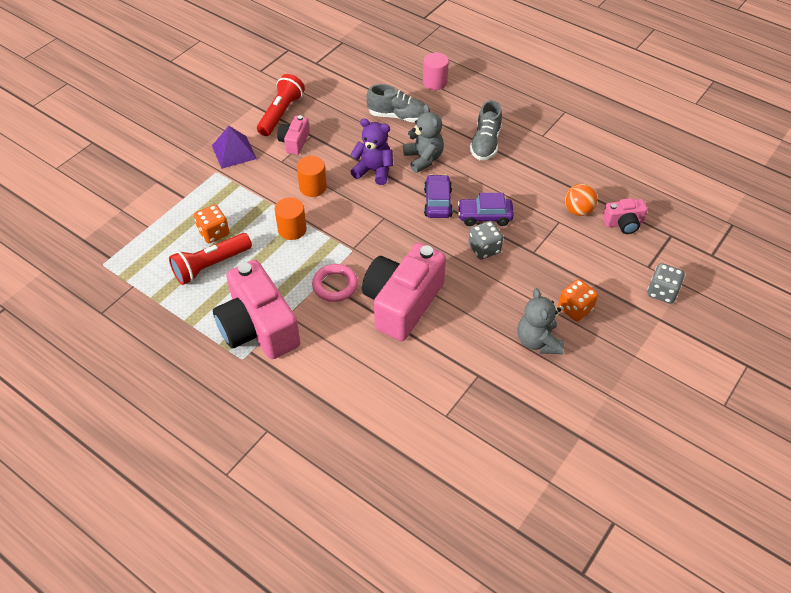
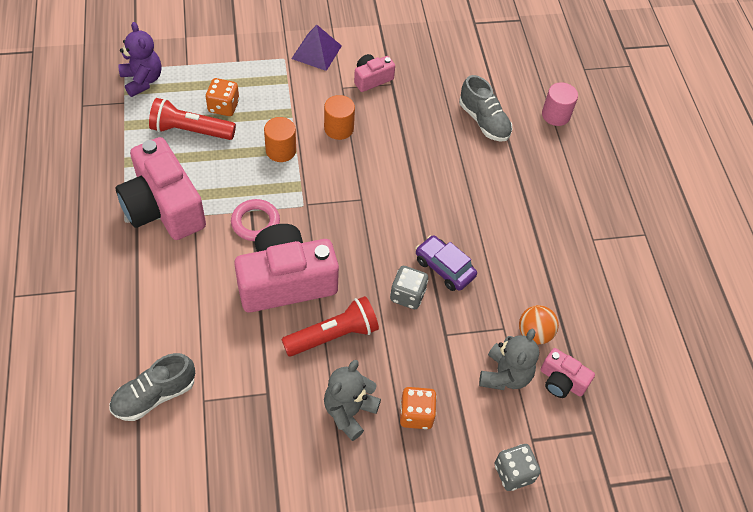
camera: 40 degrees right, 5 degrees up
(258, 327) = (163, 207): pink camera -> pink camera turned 45 degrees counterclockwise
(281, 114) = (391, 47): red flashlight -> red flashlight (333, 335)
(374, 171) = (403, 153): purple teddy bear -> purple teddy bear (142, 80)
(423, 159) = (457, 175): grey teddy bear -> grey teddy bear (505, 375)
(438, 202) = (421, 223): purple car -> none
(485, 143) = (529, 205): grey shoe -> grey shoe (154, 395)

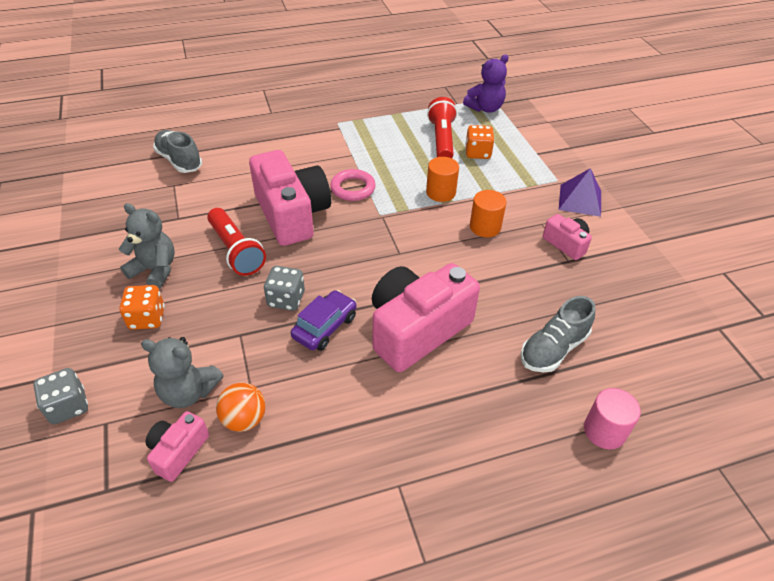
camera: 85 degrees right, 10 degrees down
(163, 207) = (356, 138): pink camera -> pink camera (416, 329)

